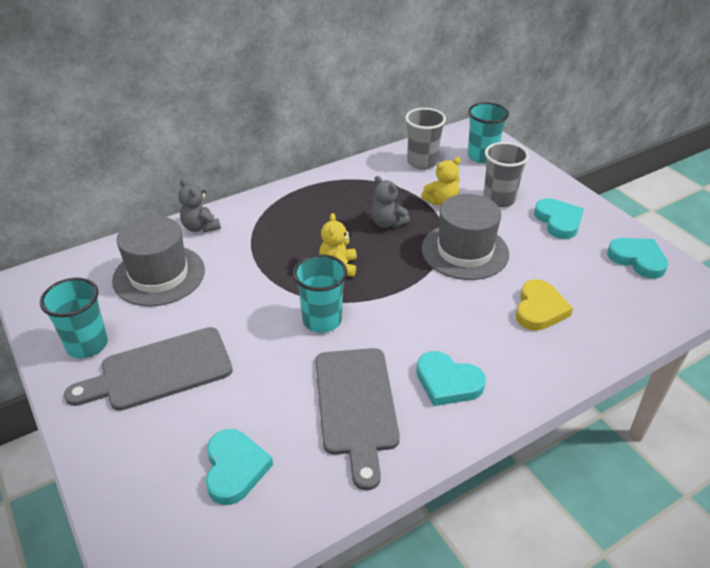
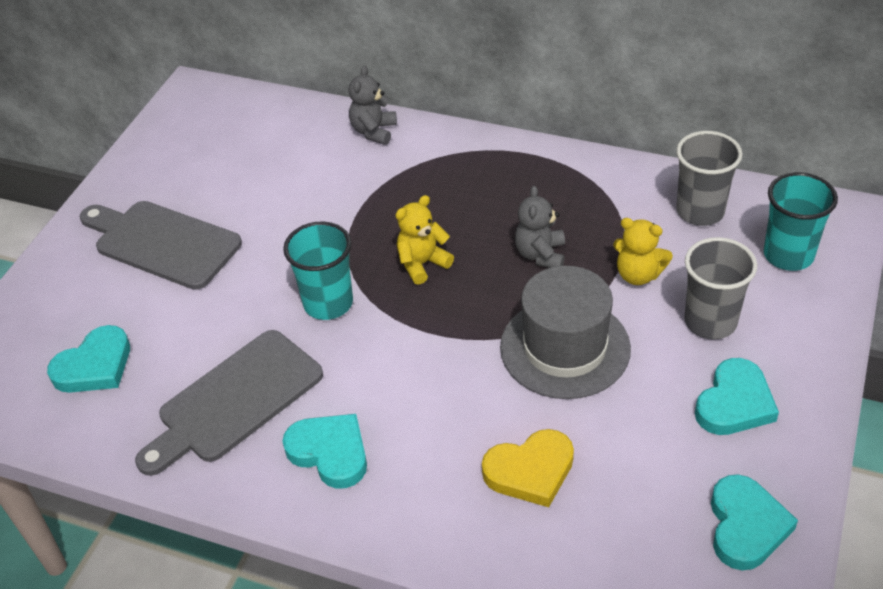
camera: 55 degrees right, 5 degrees up
(87, 345) = (152, 180): turquoise cup -> none
(159, 275) = (278, 156): grey hat -> none
(447, 382) = (330, 452): turquoise heart -> turquoise heart turned 135 degrees clockwise

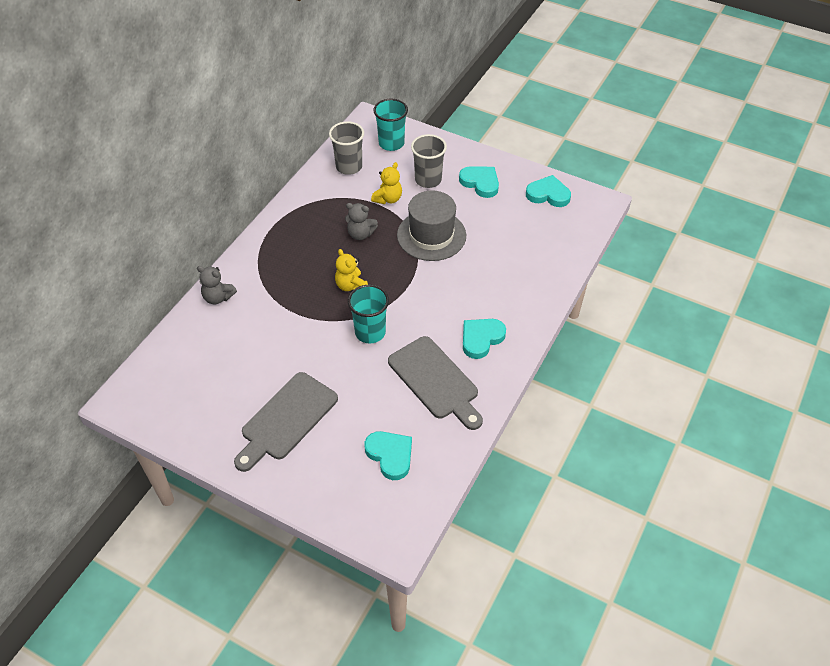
camera: 85 degrees left, 5 degrees up
(530, 471) = (507, 260): yellow heart -> none

